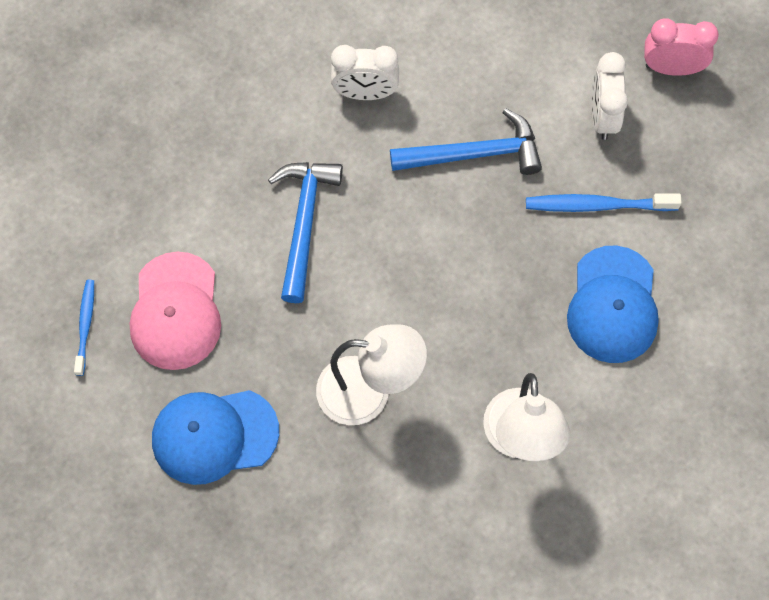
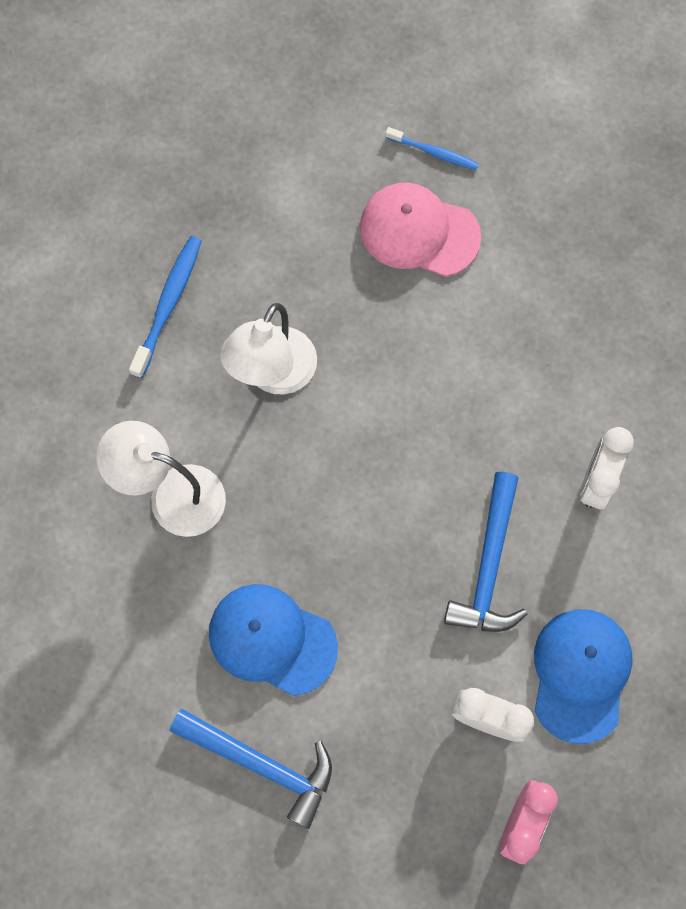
camera: 110 degrees right, 5 degrees up
(214, 435) = (285, 229): blue cap -> blue cap (580, 674)
(304, 223) = (469, 374): blue hammer -> blue hammer (262, 764)
(597, 205) = (386, 670): blue toothbrush -> blue toothbrush (168, 304)

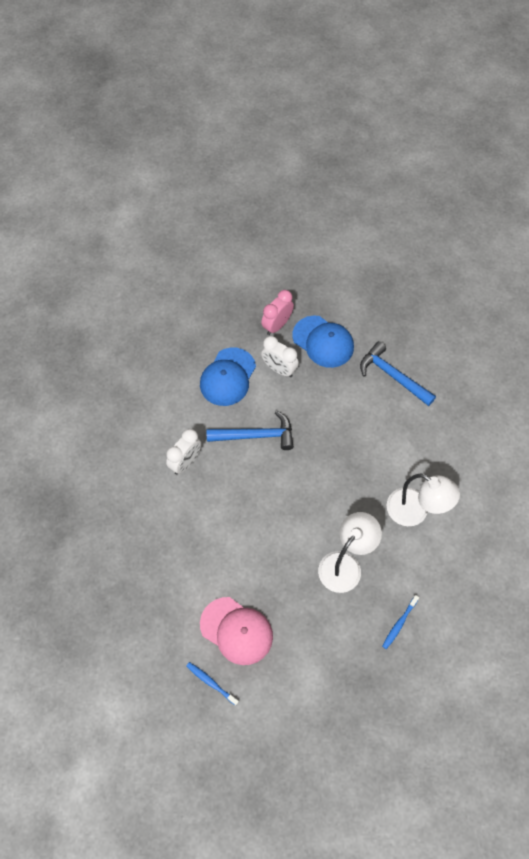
camera: 165 degrees left, 10 degrees down
(168, 304) = (399, 624): blue toothbrush -> blue toothbrush, size x0.64
(272, 639) = (376, 428): blue cap -> blue cap (323, 342)
(489, 566) = (256, 435): blue hammer -> blue hammer turned 60 degrees clockwise

